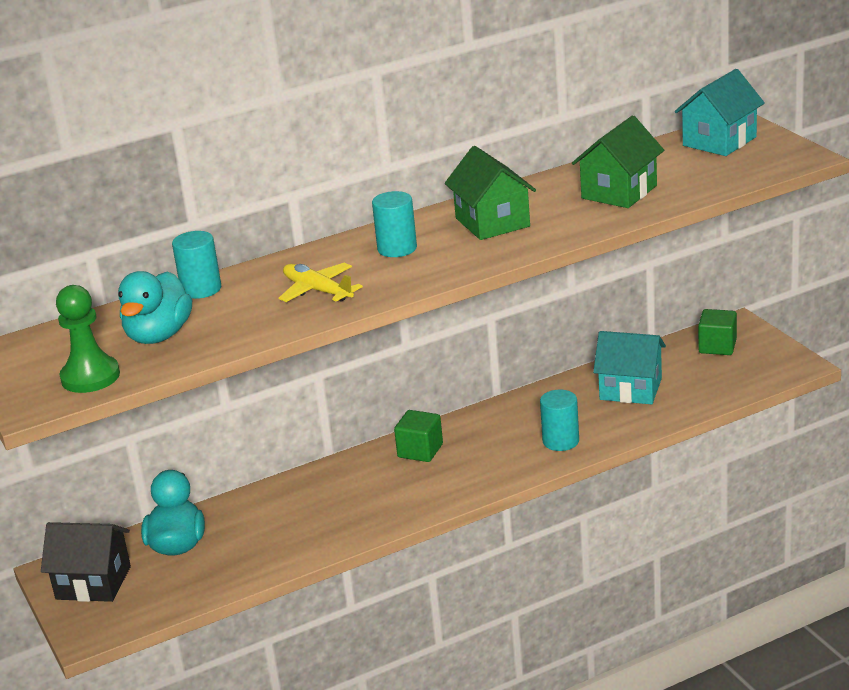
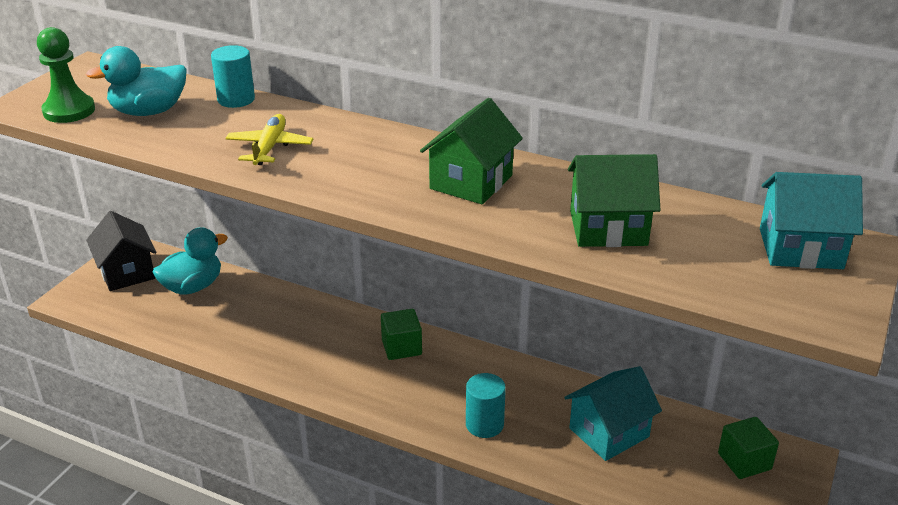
camera: 50 degrees right, 5 degrees up
(397, 248) = (376, 154): turquoise cylinder -> none
(630, 389) = (609, 432): turquoise house -> turquoise house turned 75 degrees clockwise

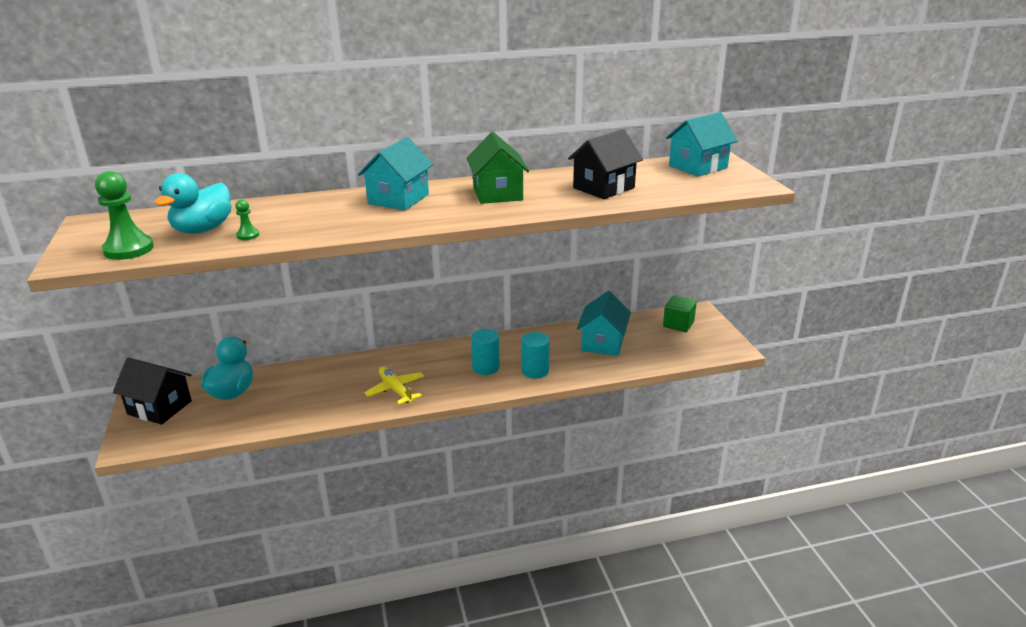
camera: 40 degrees left, 5 degrees down
(169, 135) = (248, 235): none -> green pawn
(236, 99) = (261, 204): turquoise cylinder -> turquoise cylinder (485, 367)
(269, 148) = (338, 218): yellow plane -> yellow plane (396, 390)
(361, 145) = (398, 199): none -> turquoise house
(401, 347) = (434, 358): green cube -> none
(608, 228) = (603, 188): green house -> black house

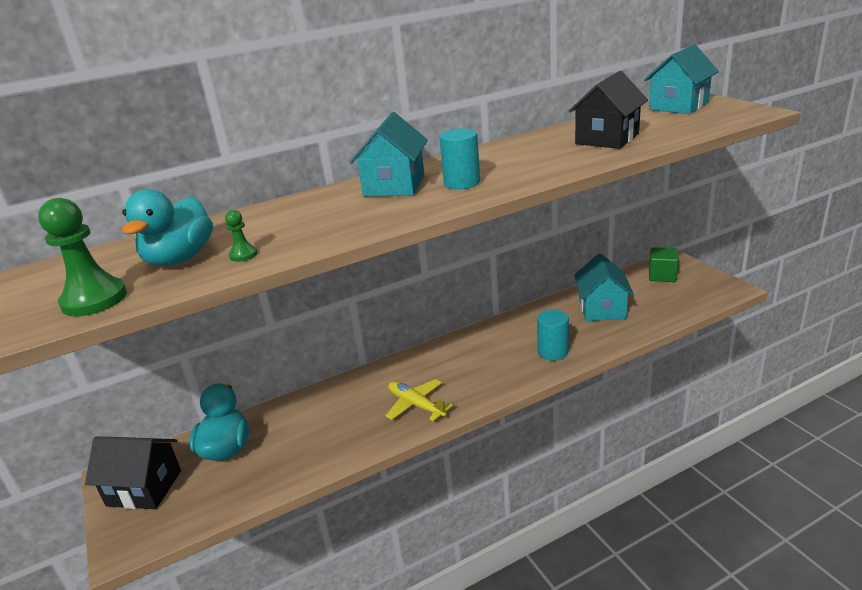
camera: 10 degrees left, 0 degrees up
(485, 367) = (499, 359): turquoise cylinder -> turquoise cylinder (462, 183)
(497, 193) = (500, 162): green house -> none

